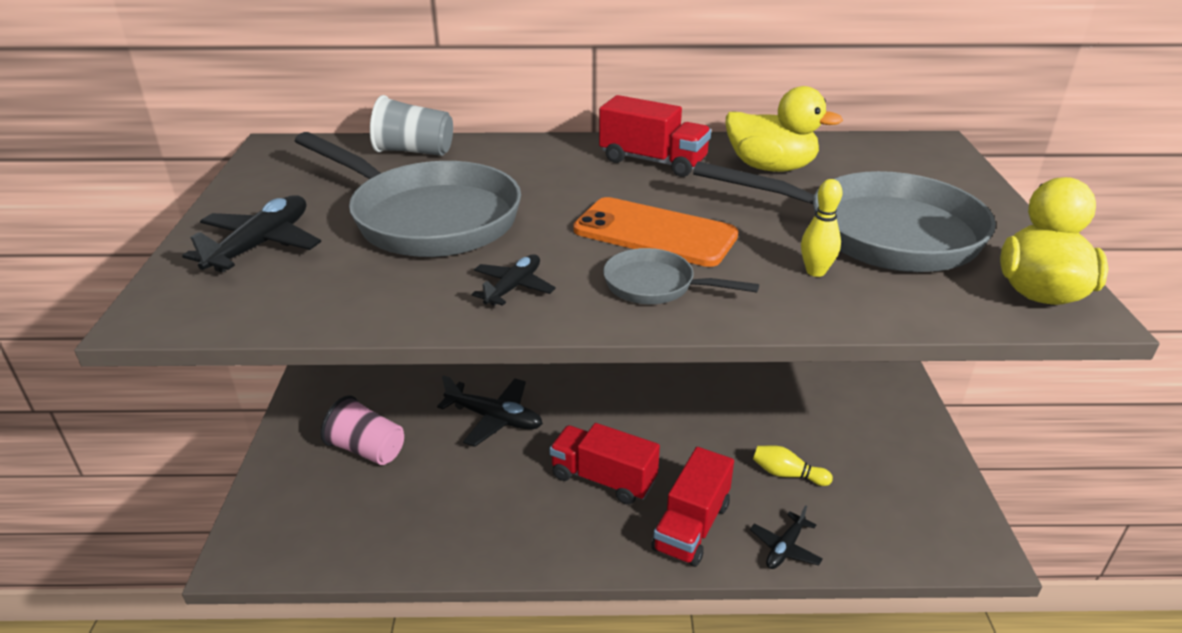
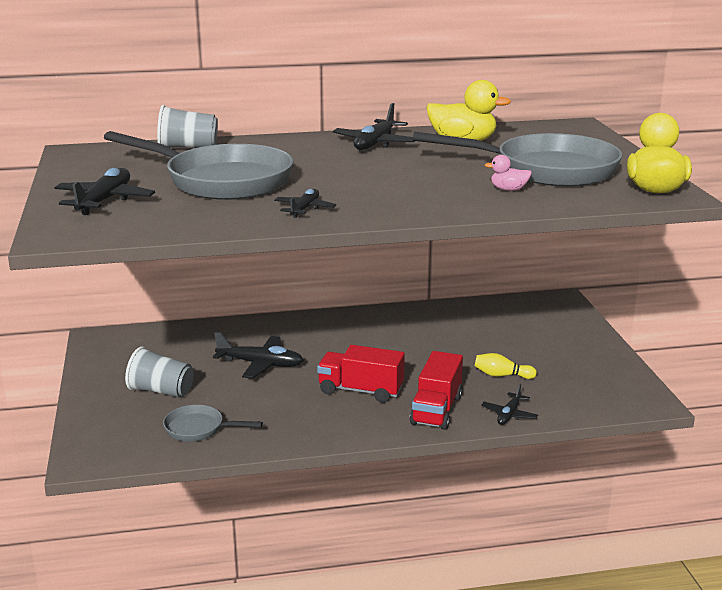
camera: 10 degrees left, 10 degrees down
(367, 449) = (161, 391): pink cup -> grey cup
(653, 161) = (375, 144): red truck -> black plane
(655, 233) = (392, 179): orange phone -> none
(656, 286) = (403, 202): grey pan -> grey pan (199, 429)
(815, 271) = (508, 190): yellow bowling pin -> pink duck

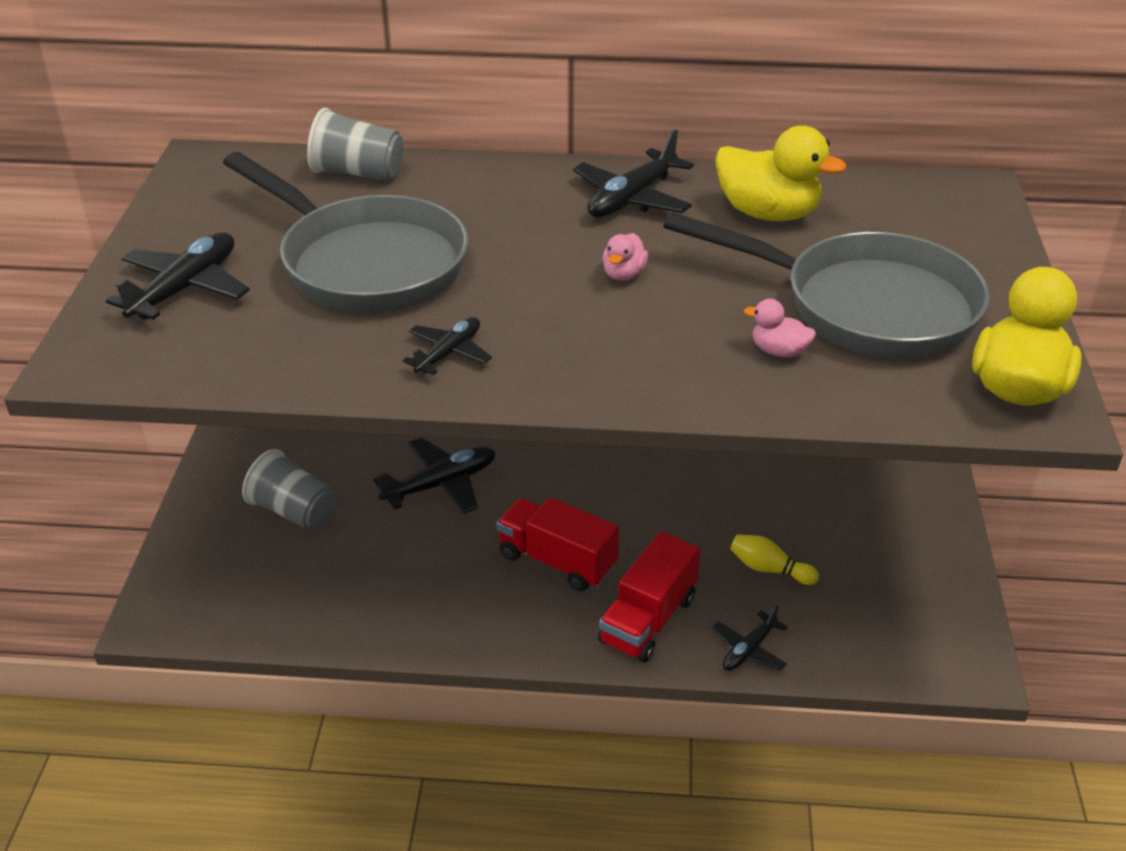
camera: 15 degrees right, 15 degrees up
(199, 429) = (316, 592): grey pan -> none
(261, 364) = (441, 484): black plane -> black plane turned 60 degrees counterclockwise
(392, 171) = (623, 274): none -> pink duck

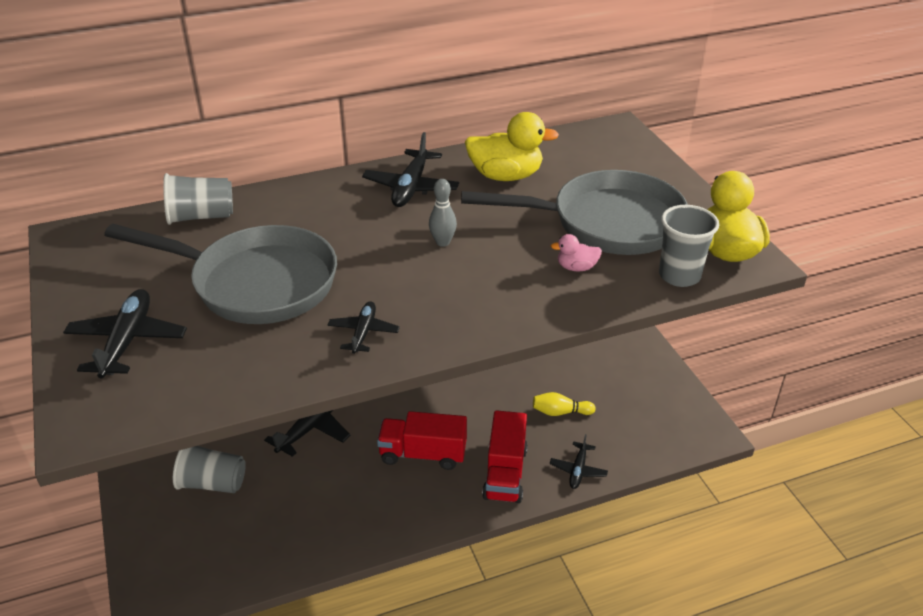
camera: 25 degrees left, 0 degrees up
(623, 274) = (443, 242): pink duck -> grey bowling pin
(919, 401) = (679, 276): none -> grey cup

